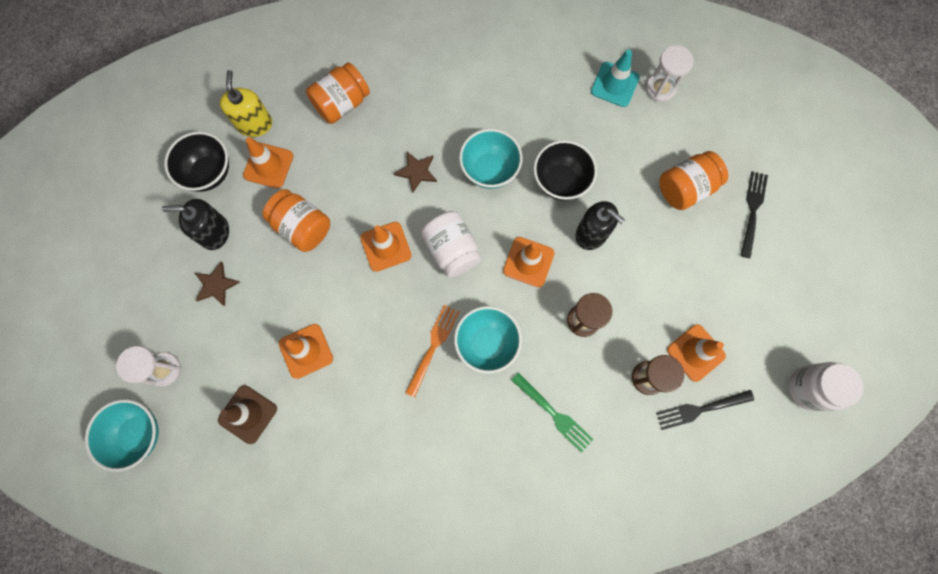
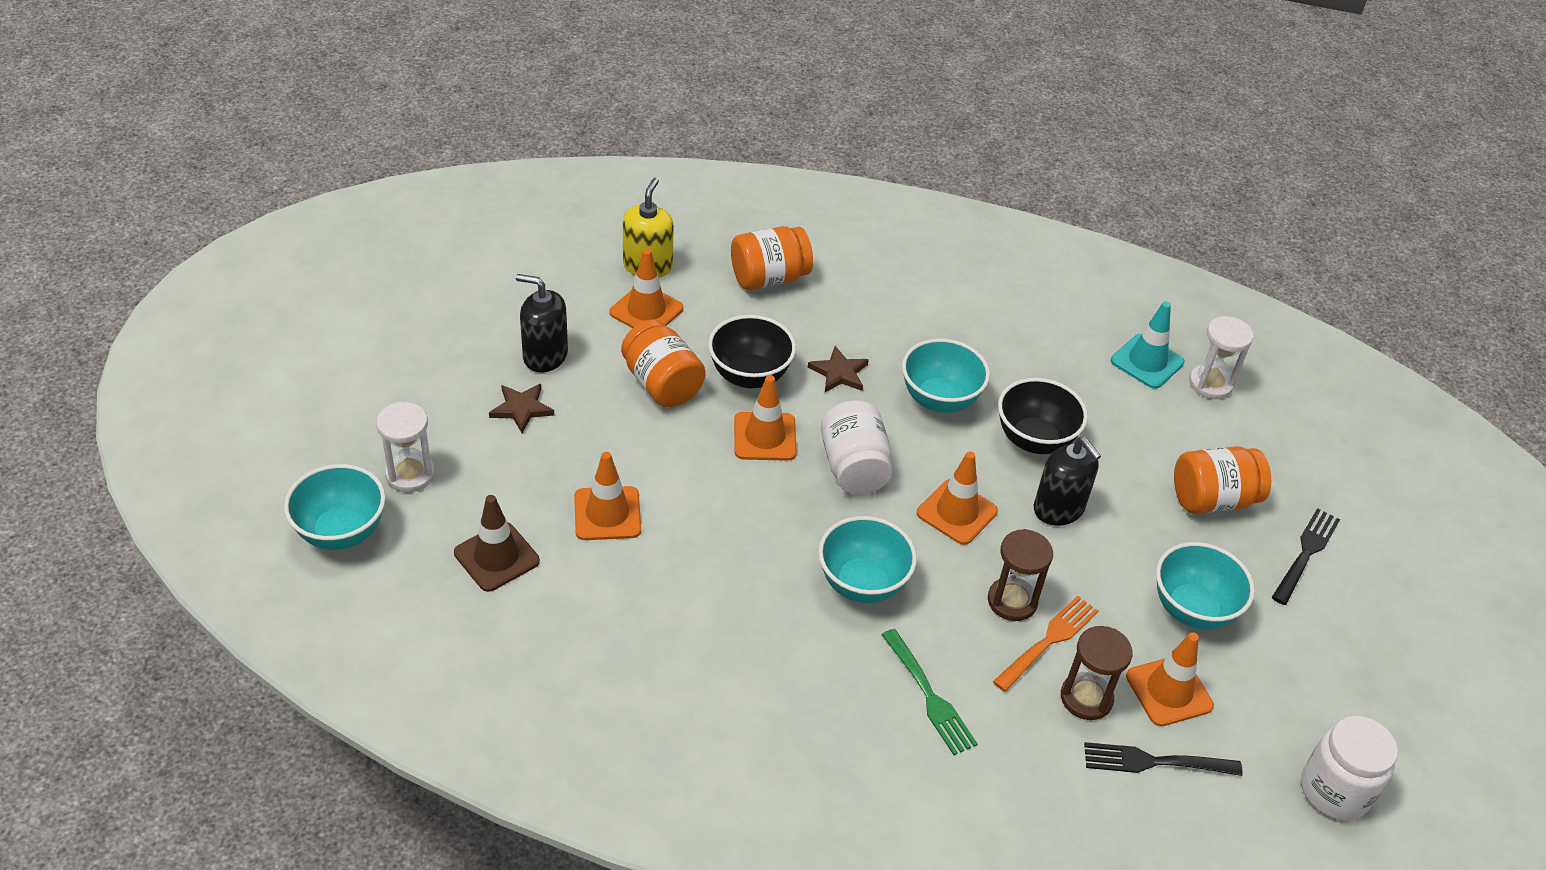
camera: 15 degrees right, 30 degrees down
(209, 173) = (567, 296): black bowl -> black bowl (749, 376)
(433, 347) = (784, 564): orange fork -> orange fork (1048, 642)
(694, 283) = (1192, 609): none -> turquoise bowl

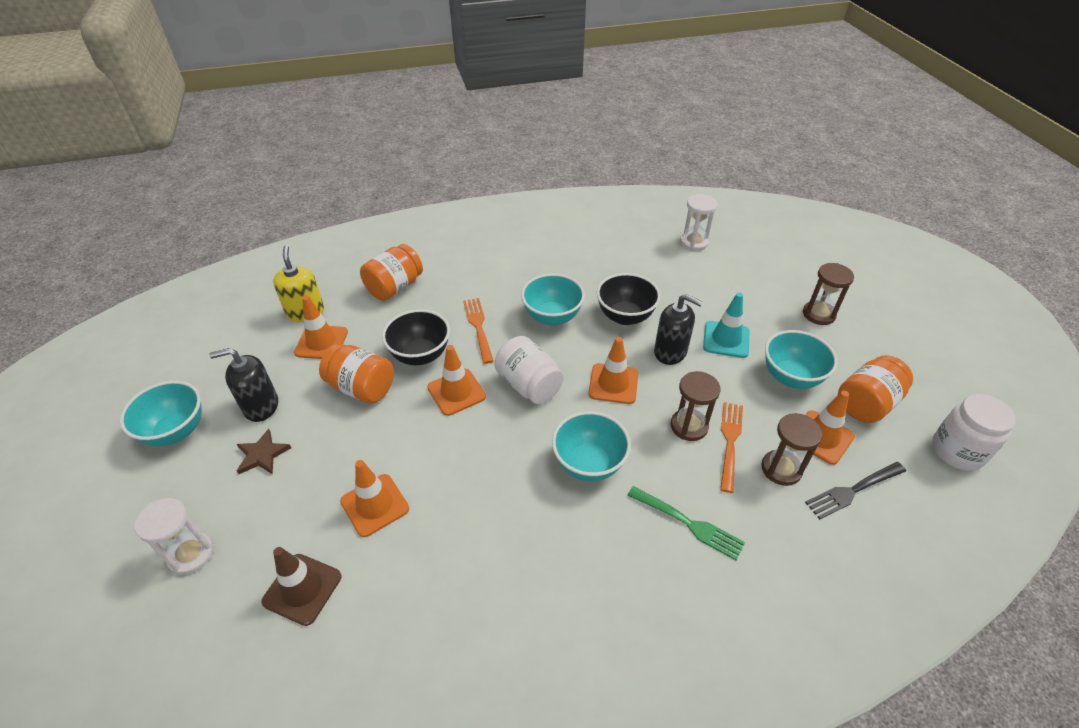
camera: 25 degrees left, 0 degrees up
(341, 532) = (147, 640): turquoise bowl -> turquoise bowl (176, 431)
(839, 373) = (478, 327): brown star -> orange fork
(1147, 362) = (651, 244): turquoise traffic cone -> turquoise traffic cone (726, 339)
(1213, 499) = (747, 306): orange jar -> orange jar (866, 403)
(1305, 554) = (818, 314): black fork -> brown hourglass

